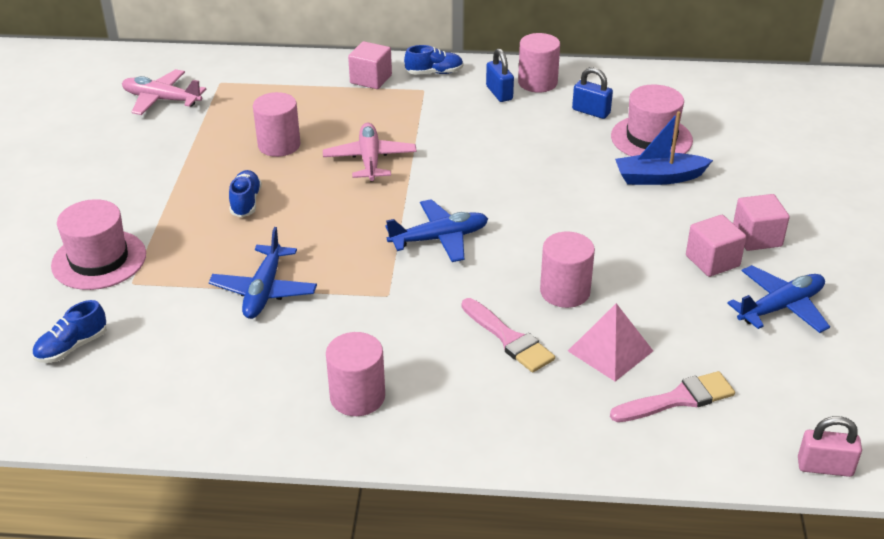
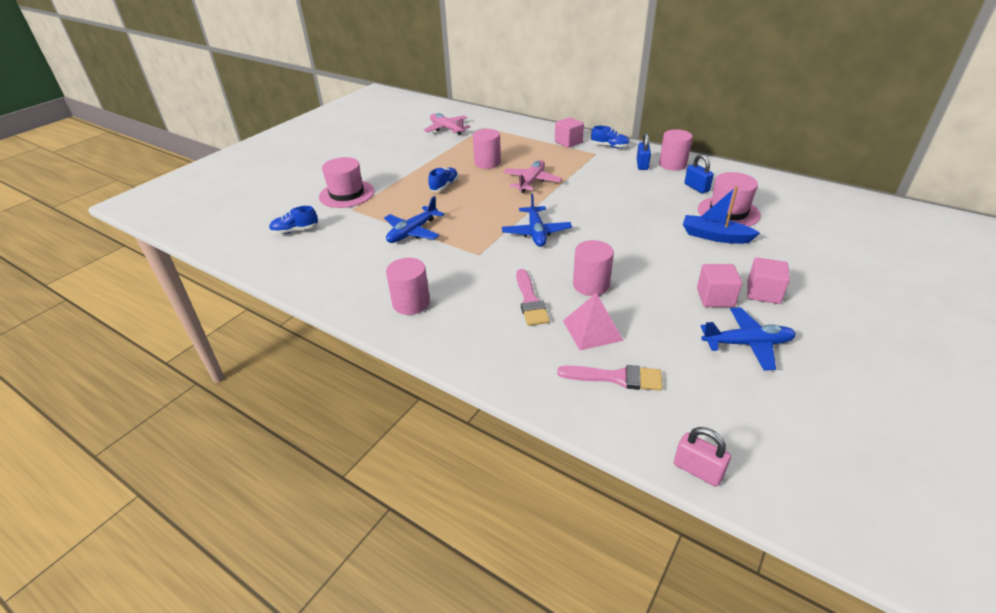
camera: 30 degrees right, 0 degrees up
(439, 238) = (536, 232): blue plane -> blue plane turned 75 degrees clockwise

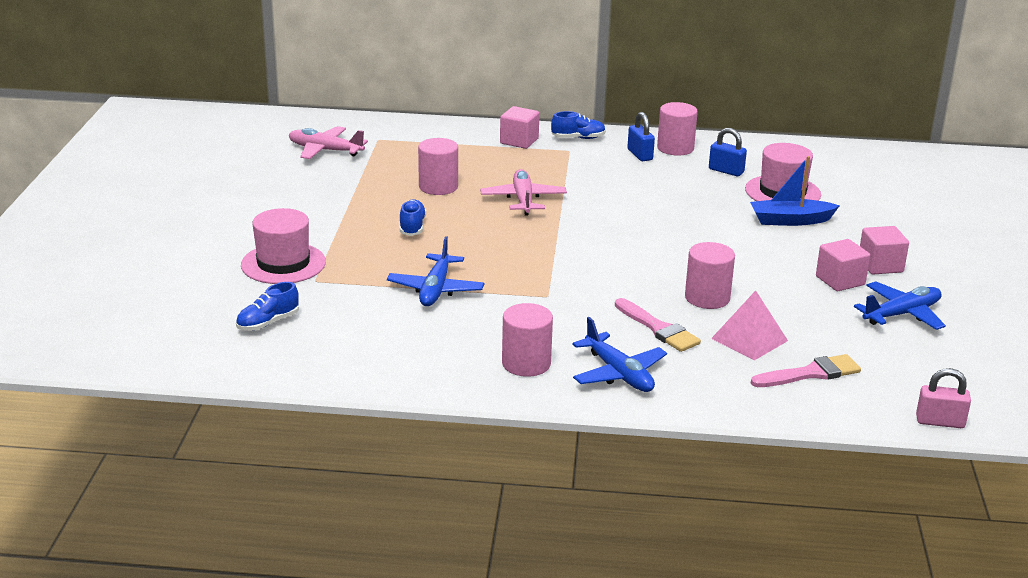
camera: 30 degrees left, 10 degrees down
(536, 232) = (591, 258): blue plane -> blue plane (618, 374)

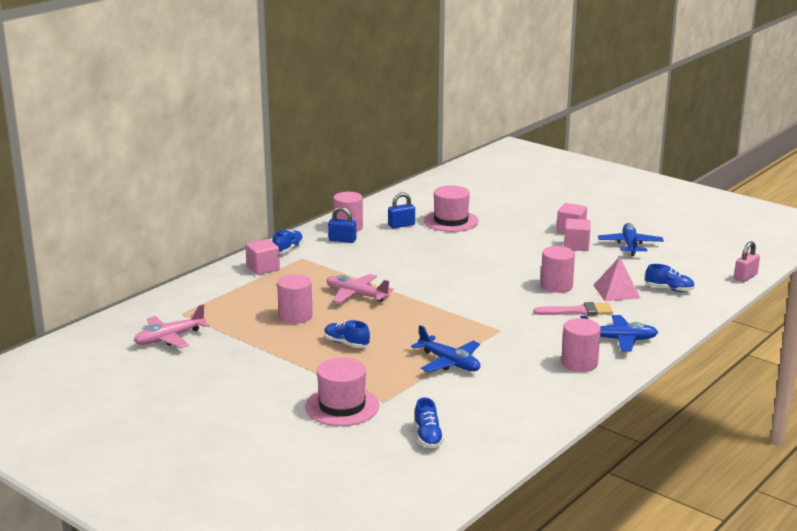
camera: 55 degrees left, 5 degrees down
(790, 220) = (489, 232): blue boat -> none
(810, 373) = (669, 289): pink brush -> blue shoe

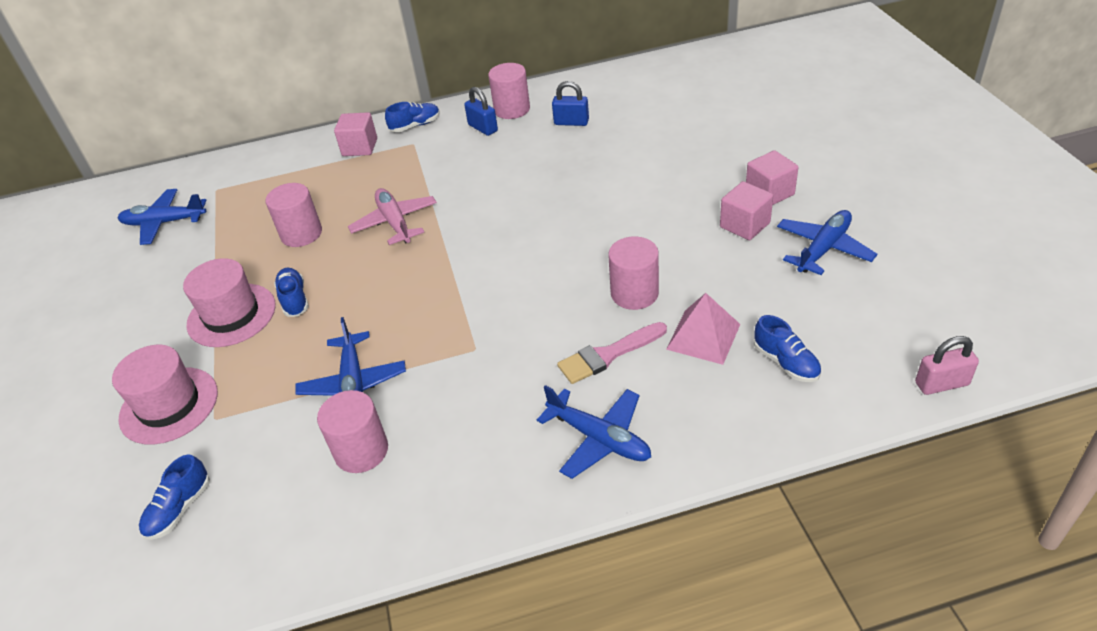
camera: 40 degrees right, 20 degrees up
(169, 338) = (164, 223): pink plane -> blue plane
(451, 221) = (635, 131): pink hat -> pink hat (231, 315)
(578, 311) = (608, 355): pink brush -> pink brush turned 120 degrees clockwise
(579, 363) = (496, 462): pink cylinder -> pink cylinder (361, 451)

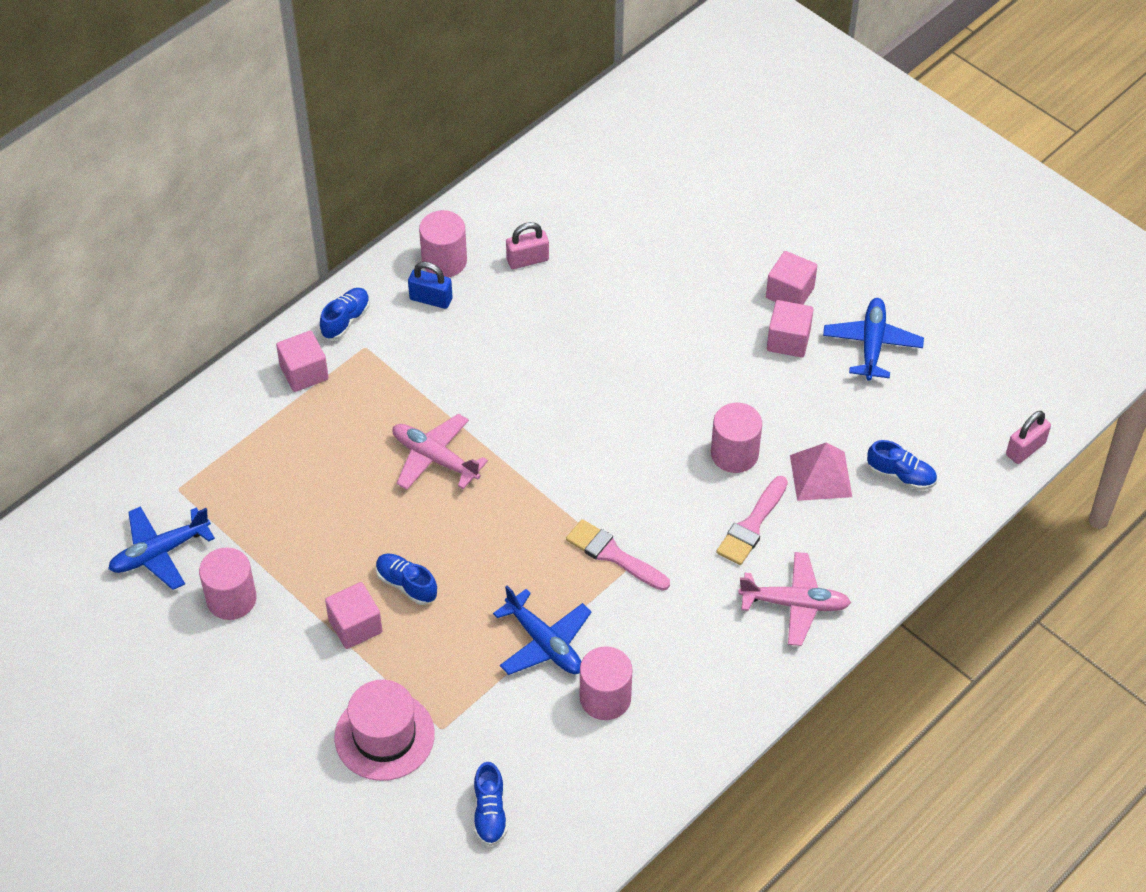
camera: 35 degrees left, 10 degrees up
(231, 315) = (355, 626): pink hat -> pink cube
(301, 234) = (341, 508): pink cylinder -> pink cylinder (231, 599)
(468, 335) = (613, 555): none -> pink brush
(571, 122) = (527, 260): blue padlock -> pink padlock
(599, 439) = (795, 604): blue plane -> pink plane

